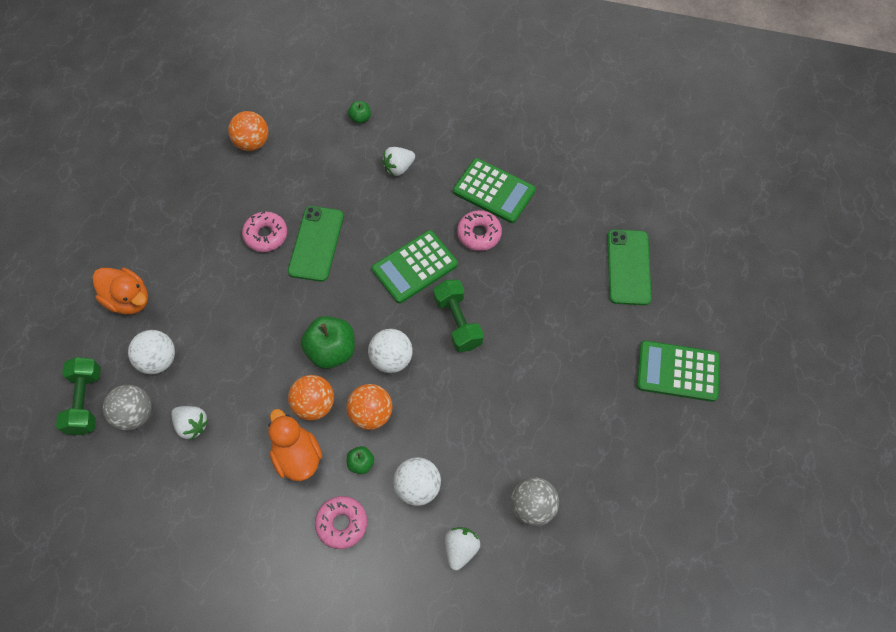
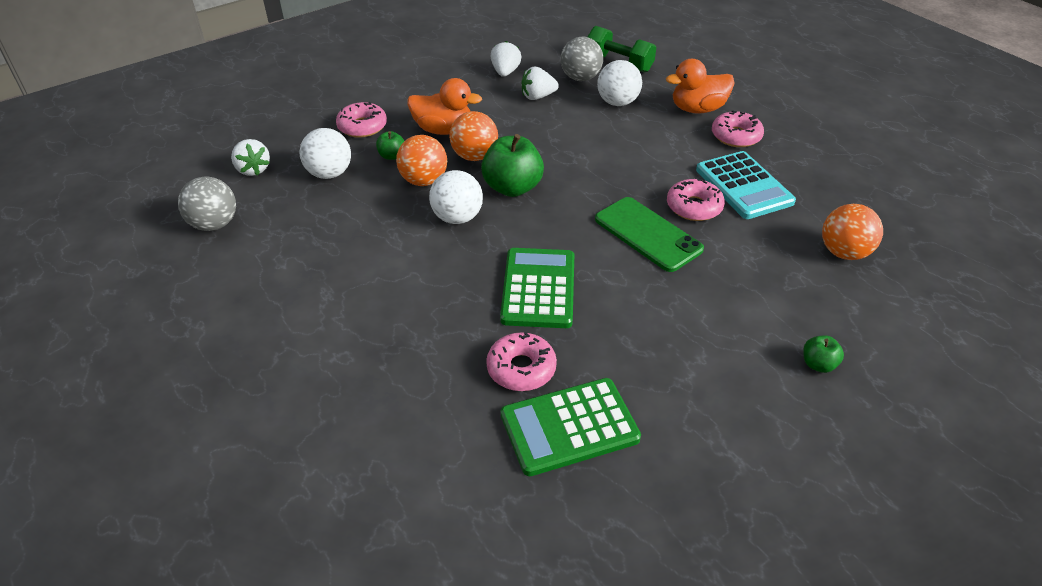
camera: 130 degrees right, 20 degrees down
(153, 255) = (736, 136): none -> pink donut
(218, 221) = (744, 186): none -> turquoise calculator
(398, 168) = (697, 354): white strawberry -> white strawberry (505, 72)
(457, 322) = (436, 282): green dumbbell -> none
(628, 267) = (301, 490): green phone -> none
(677, 371) = (137, 426): green calculator -> none

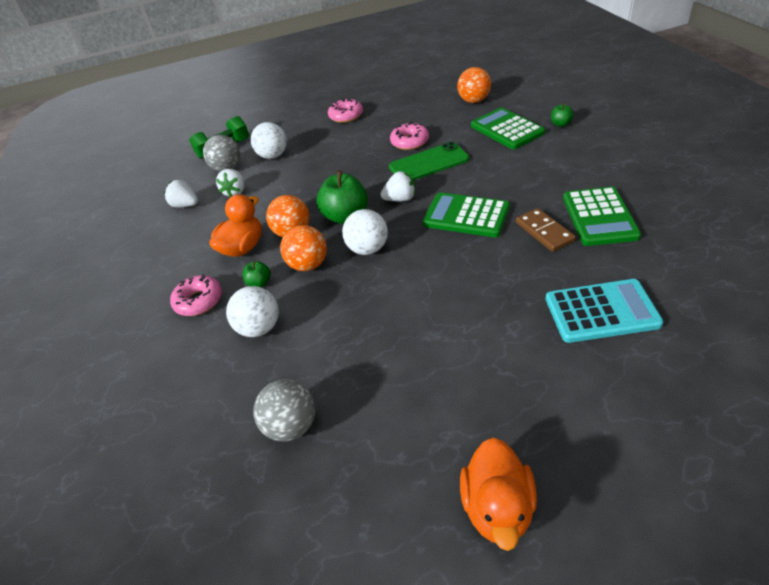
camera: 65 degrees left, 0 degrees up
(253, 169) = (214, 391): white strawberry -> white strawberry (400, 199)
(521, 368) = (544, 232): pink donut -> brown domino
(697, 109) = (306, 125): orange duck -> orange duck (497, 507)
(744, 186) = (398, 121): turquoise calculator -> turquoise calculator (601, 311)
(771, 301) = (507, 129): none -> green calculator

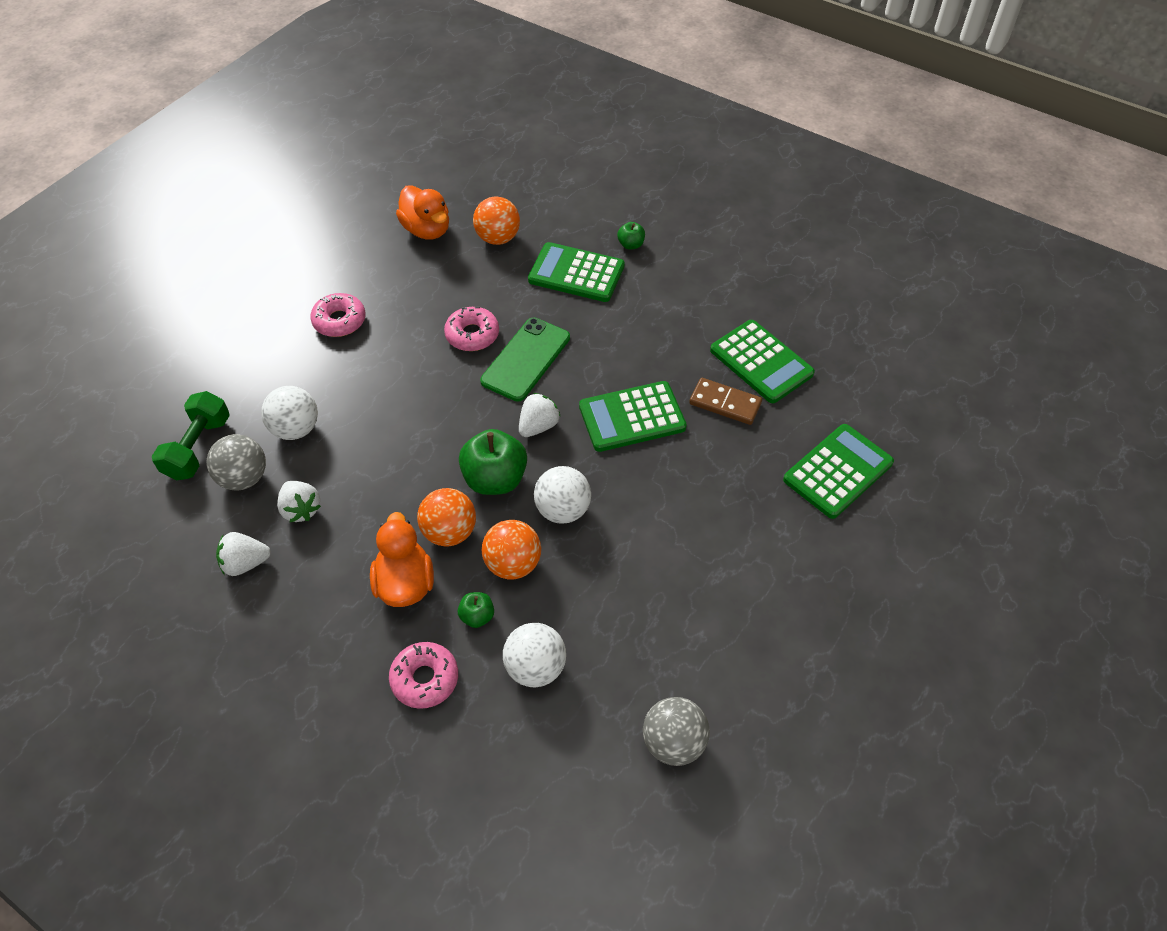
camera: 45 degrees left, 10 degrees up
(497, 507) = (894, 696): orange duck -> orange duck (427, 230)
(601, 311) = (838, 471): turquoise calculator -> green calculator

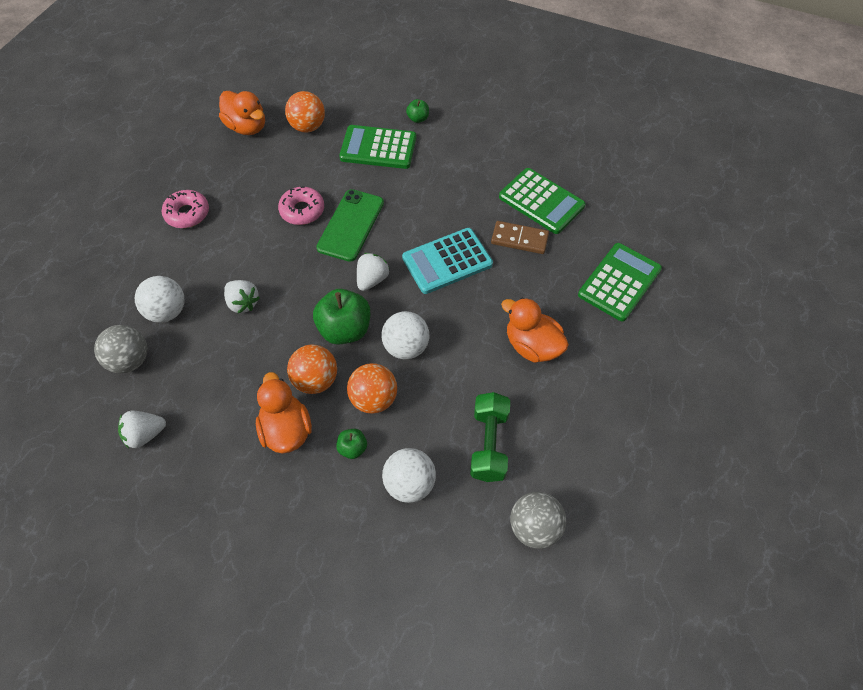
camera: 10 degrees left, 5 degrees up
(198, 447) = (84, 340): green dumbbell -> green dumbbell (489, 444)
(301, 509) = (185, 380): white strawberry -> white strawberry (243, 303)
(425, 679) = (319, 509): pink donut -> none
(632, 417) = (447, 261): green calculator -> turquoise calculator
(714, 531) = (532, 346): none -> orange duck

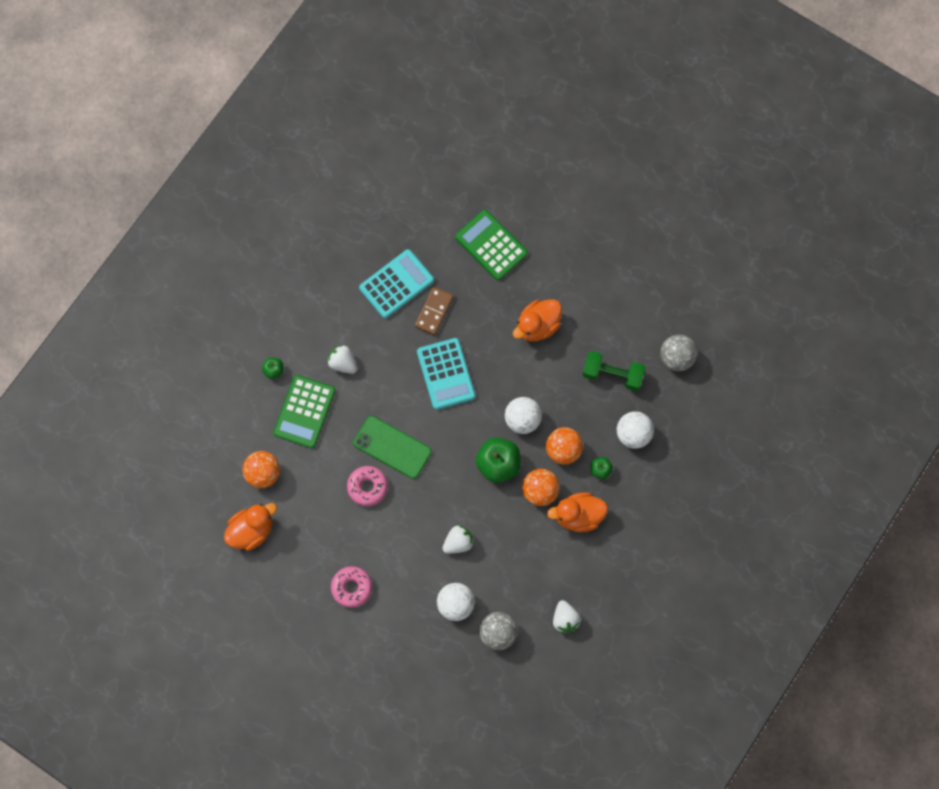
camera: 80 degrees left, 15 degrees up
(372, 279) = (453, 437): white strawberry -> white strawberry (343, 363)
(541, 201) = (396, 284): green calculator -> turquoise calculator

